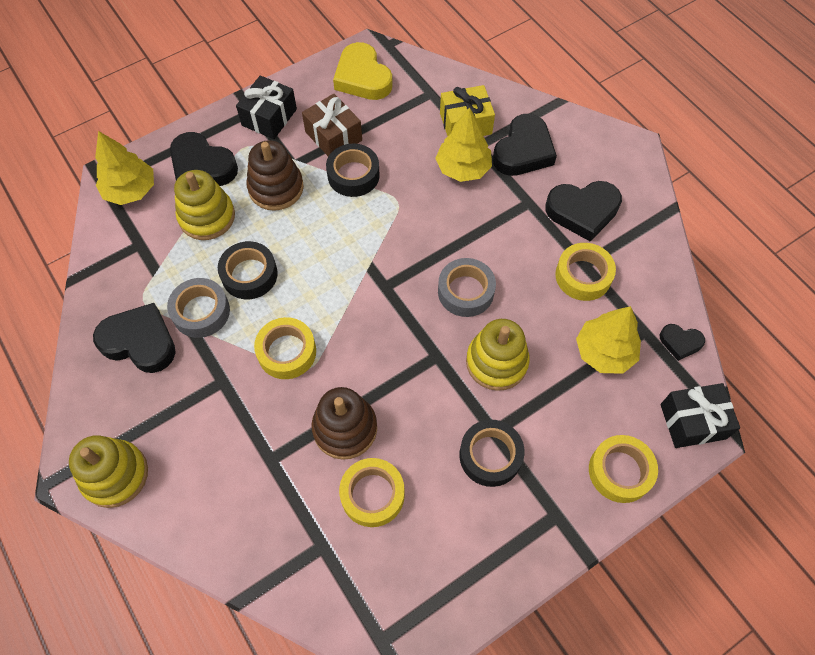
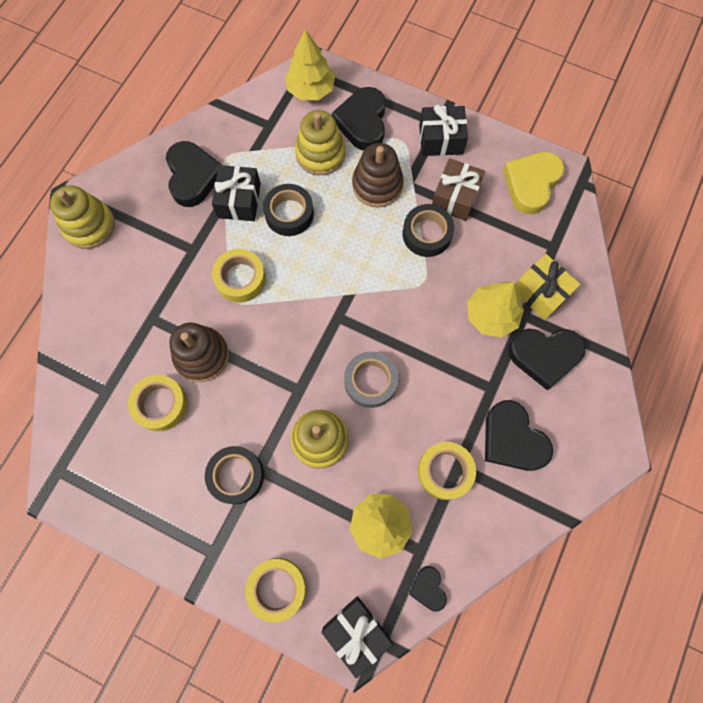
camera: 60 degrees right, 10 degrees up
(201, 312) = (239, 200): grey tape -> black gift

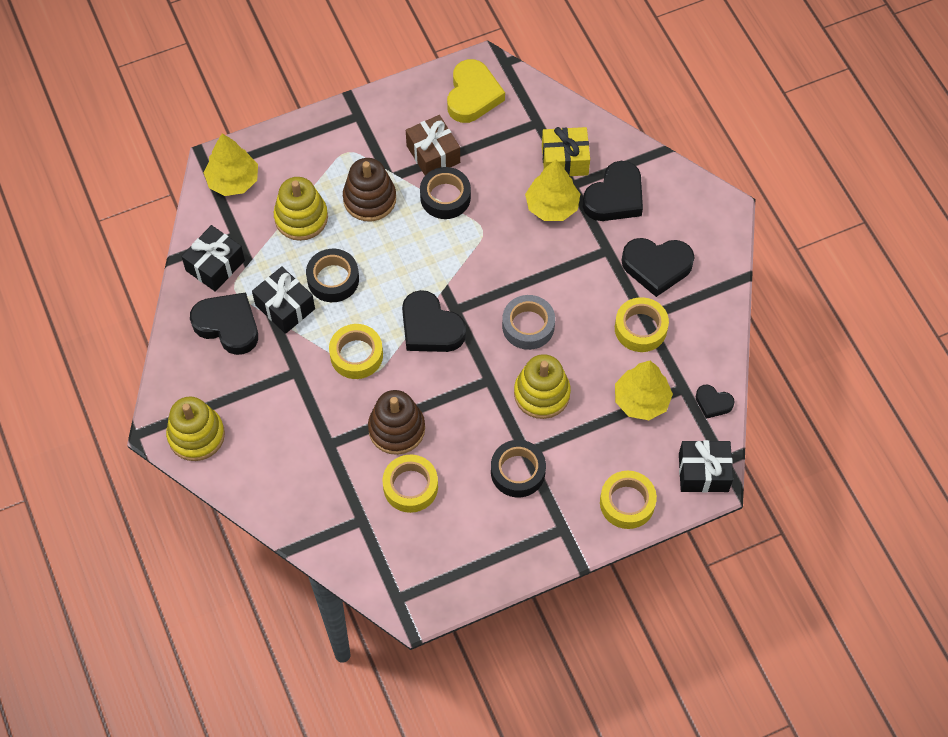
camera: 50 degrees left, 10 degrees down
(362, 122) = (303, 167): black heart -> black heart (430, 327)
(441, 139) = (374, 125): black gift -> black gift (215, 265)
(531, 184) = (473, 95): yellow heart -> yellow heart turned 150 degrees counterclockwise

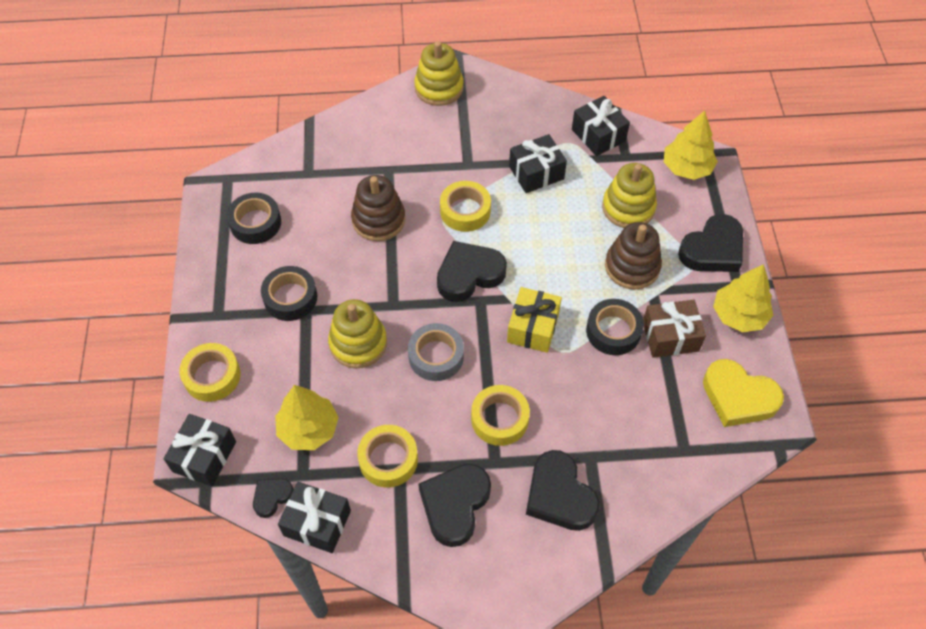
camera: 110 degrees right, 5 degrees down
(228, 325) = (533, 130): black heart -> black heart (712, 249)
(333, 279) = (551, 214): black tape -> black tape (255, 223)
(410, 486) = (319, 214): yellow tape -> yellow tape (499, 419)
(552, 206) = (569, 427): yellow tree -> yellow tree (739, 315)
(565, 160) = (625, 460): yellow gift -> yellow gift (533, 327)
(718, 360) = (317, 523): none -> black gift

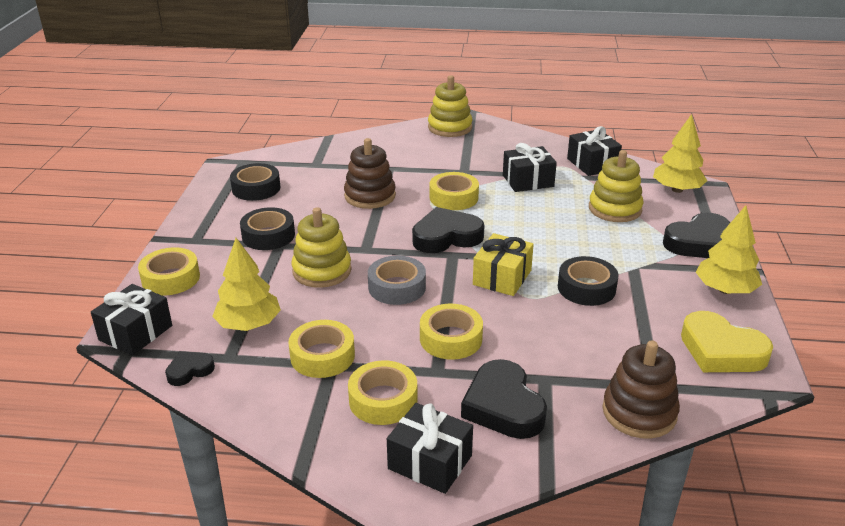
camera: 10 degrees right, 25 degrees down
(317, 523) = (228, 396): black gift -> black gift (430, 462)
(455, 505) = (383, 400): black heart -> yellow tape
(632, 266) = (613, 246): brown stacking toy -> brown stacking toy (639, 412)
(670, 336) = (648, 297): brown gift -> none

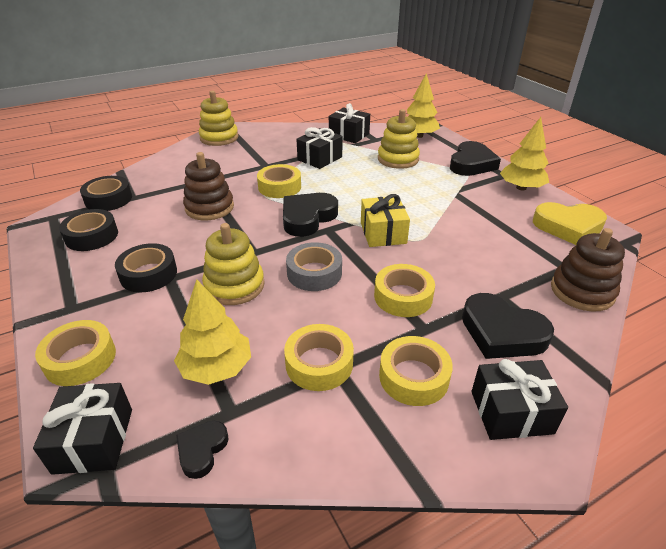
camera: 35 degrees left, 5 degrees up
(586, 288) = (445, 218): black tape -> black tape (108, 199)

